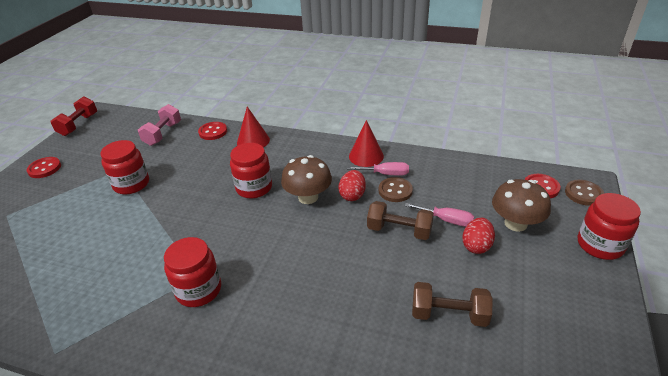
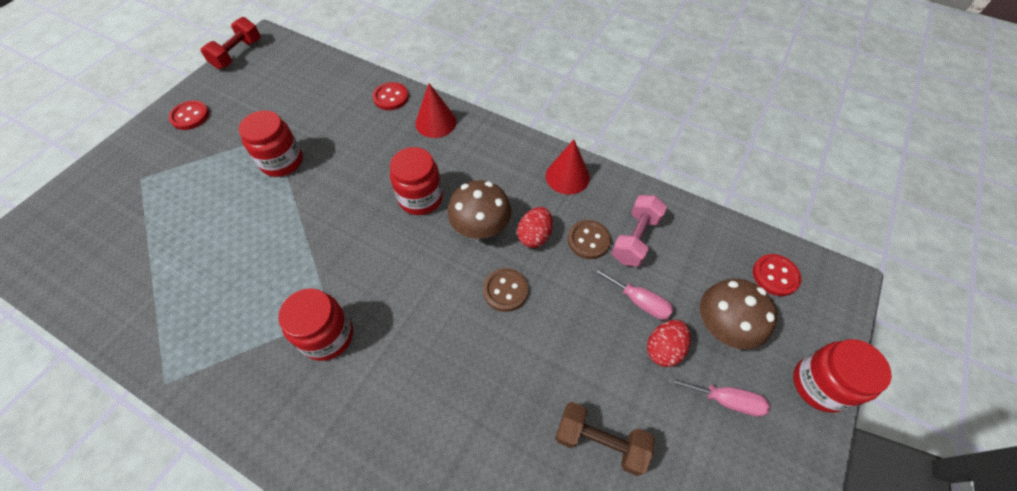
camera: 10 degrees right, 20 degrees up
(163, 134) = (332, 89): pink dumbbell -> pink dumbbell (635, 239)
(385, 174) = (584, 210): pink screwdriver -> pink screwdriver (725, 400)
(399, 231) = (576, 304): brown dumbbell -> none
(583, 194) = (827, 299): brown button -> brown button (505, 290)

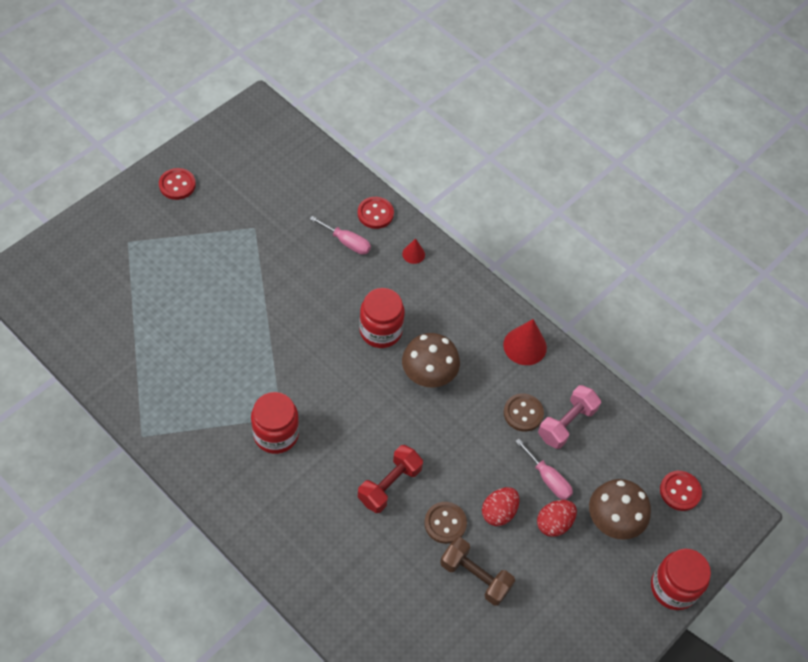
camera: 10 degrees right, 0 degrees up
(238, 54) = (229, 121): red dumbbell -> red dumbbell (389, 485)
(282, 161) = (259, 258): red jar -> none
(436, 122) = (413, 254): red cone -> red cone, size x0.55
(505, 290) = (435, 437): brown button -> brown button (445, 523)
(534, 236) = (475, 395): red egg -> red egg (498, 512)
(725, 400) = (588, 576): pink screwdriver -> pink screwdriver (347, 242)

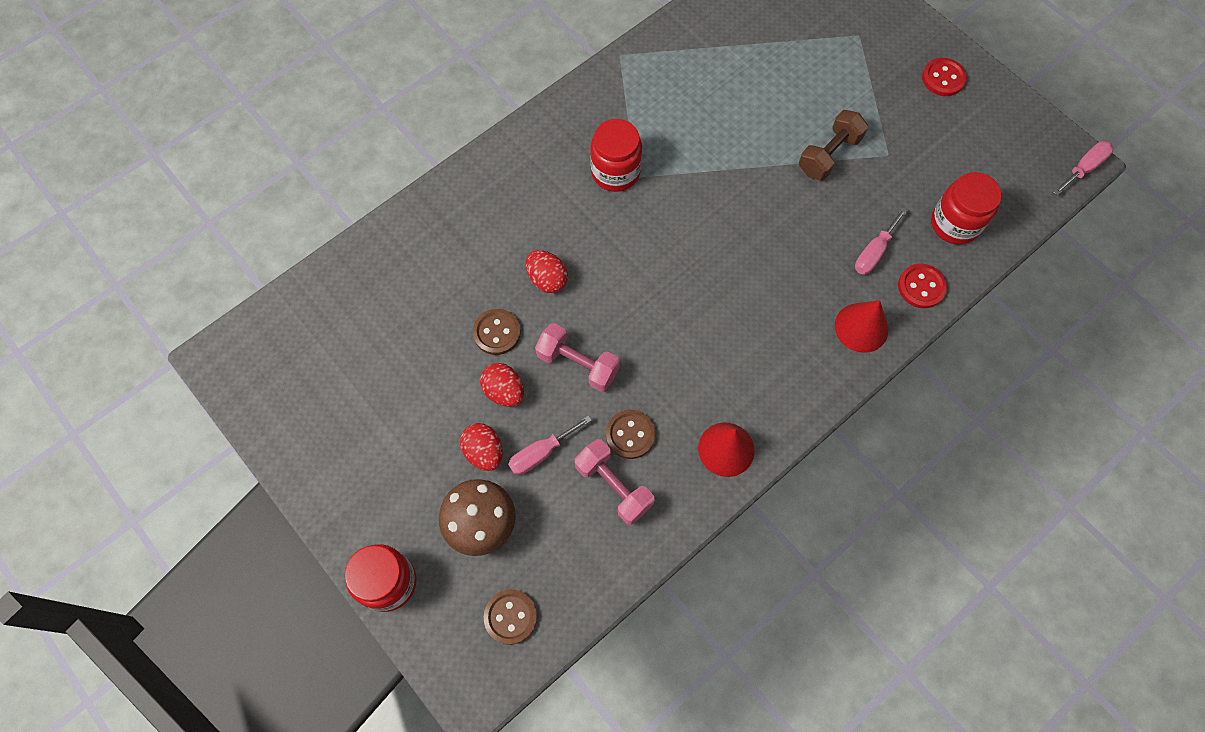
camera: 100 degrees right, 10 degrees up
(265, 104) = (1083, 168): none -> pink screwdriver
(380, 331) = (746, 282): red jar -> red jar (954, 224)
(389, 485) = (547, 279): red dumbbell -> red egg
(413, 254) = (861, 327): red cone -> red cone, size x1.83
(429, 374) = (687, 331): brown mushroom -> none
(467, 455) = (578, 364): none -> pink dumbbell
(475, 576) = (431, 358): brown dumbbell -> brown dumbbell (829, 155)
(680, 491) = (510, 617): red button -> brown button

